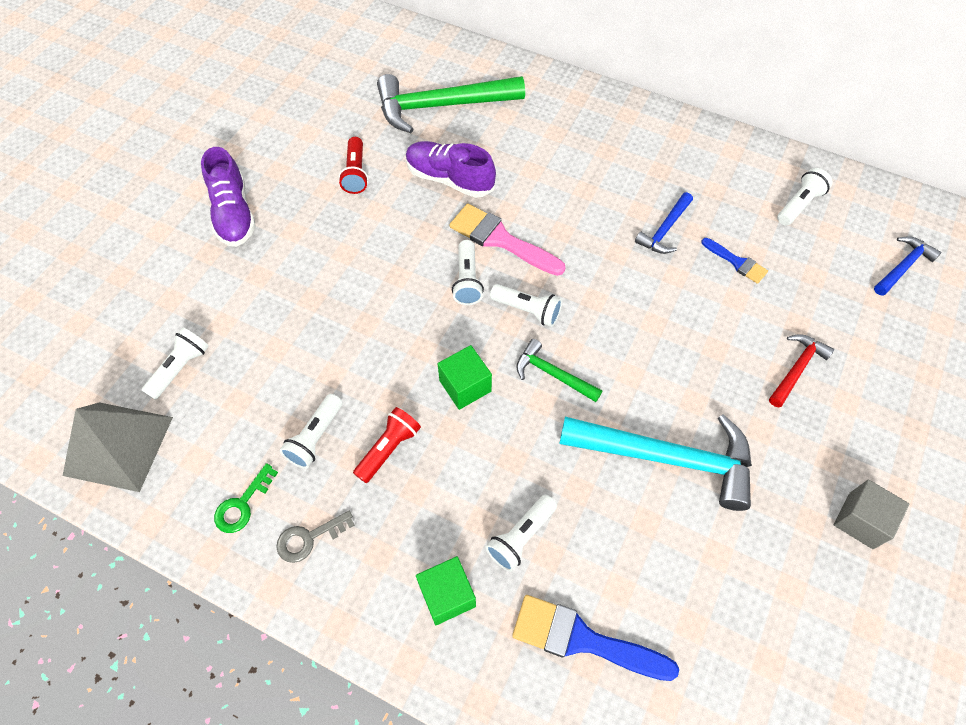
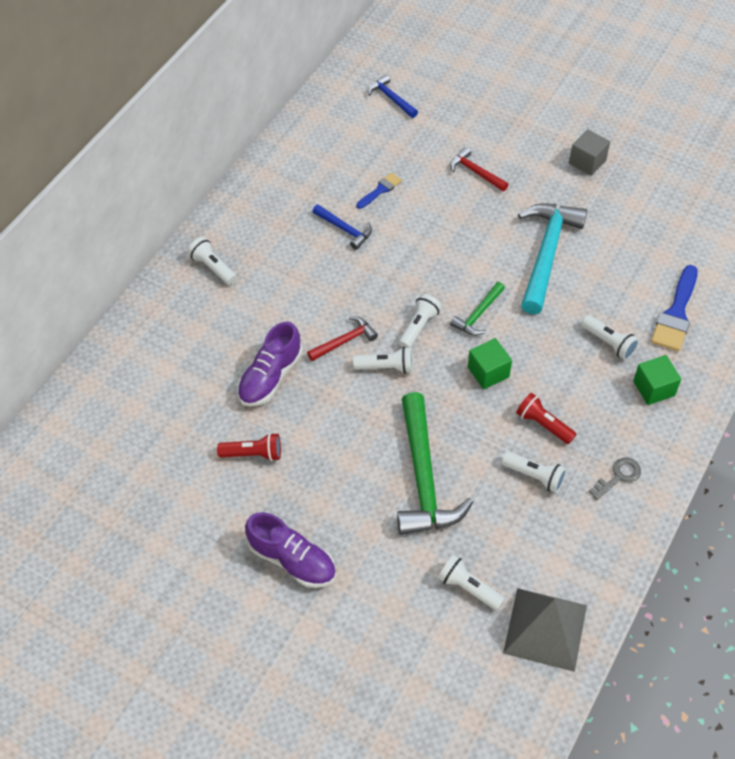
camera: 85 degrees left, 5 degrees down
(234, 213) = (292, 560): purple shoe -> purple shoe turned 45 degrees clockwise
(242, 504) = (594, 525): green key -> none
(309, 538) = (618, 476): grey key -> grey key turned 105 degrees counterclockwise
(441, 106) = (174, 381): green hammer -> green hammer (423, 477)
(501, 240) = (345, 341): pink brush -> red hammer
(799, 205) = (327, 144): white flashlight -> white flashlight (213, 267)

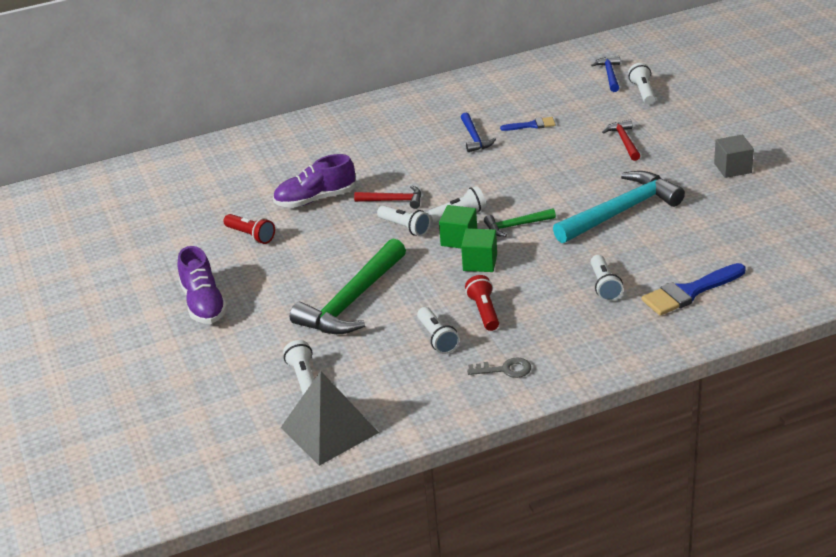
camera: 40 degrees right, 20 degrees down
(213, 267) = (352, 124): white flashlight -> white flashlight (643, 92)
(653, 388) = (607, 330): green cube -> green cube (459, 239)

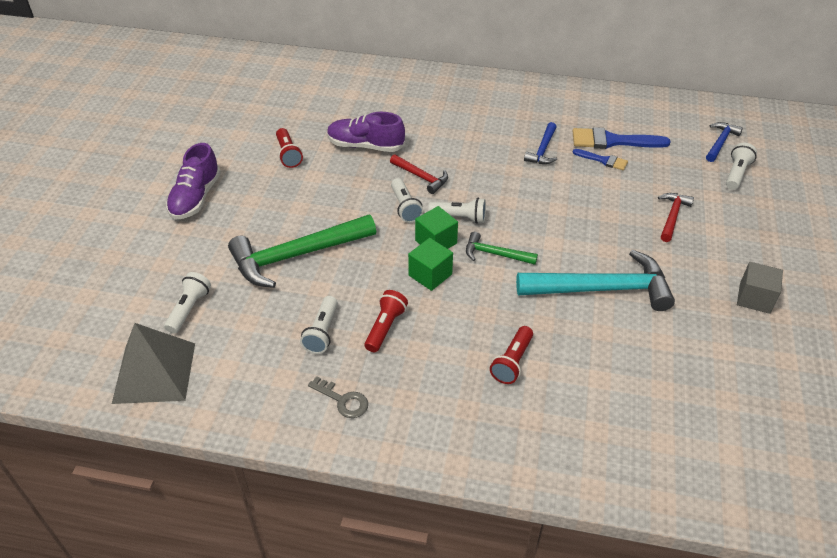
camera: 30 degrees right, 10 degrees up
(604, 286) = (512, 362): white flashlight -> red flashlight
(689, 292) = (586, 417): blue brush -> blue brush (613, 141)

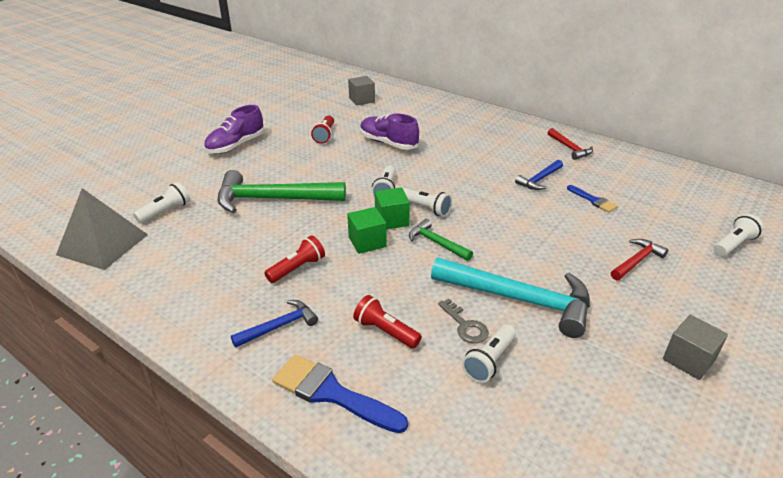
camera: 25 degrees right, 10 degrees down
(292, 92) = (362, 100): none -> grey cube
(322, 332) = (245, 256): white flashlight -> white flashlight (489, 361)
(343, 400) = (216, 311): grey key -> grey key (465, 325)
(421, 177) = (416, 173): red hammer -> red hammer (569, 148)
(512, 362) = (385, 331): red flashlight -> red flashlight turned 75 degrees clockwise
(613, 141) = (613, 188): blue brush -> blue brush (332, 393)
(720, 142) = (730, 215): blue hammer -> blue hammer (279, 326)

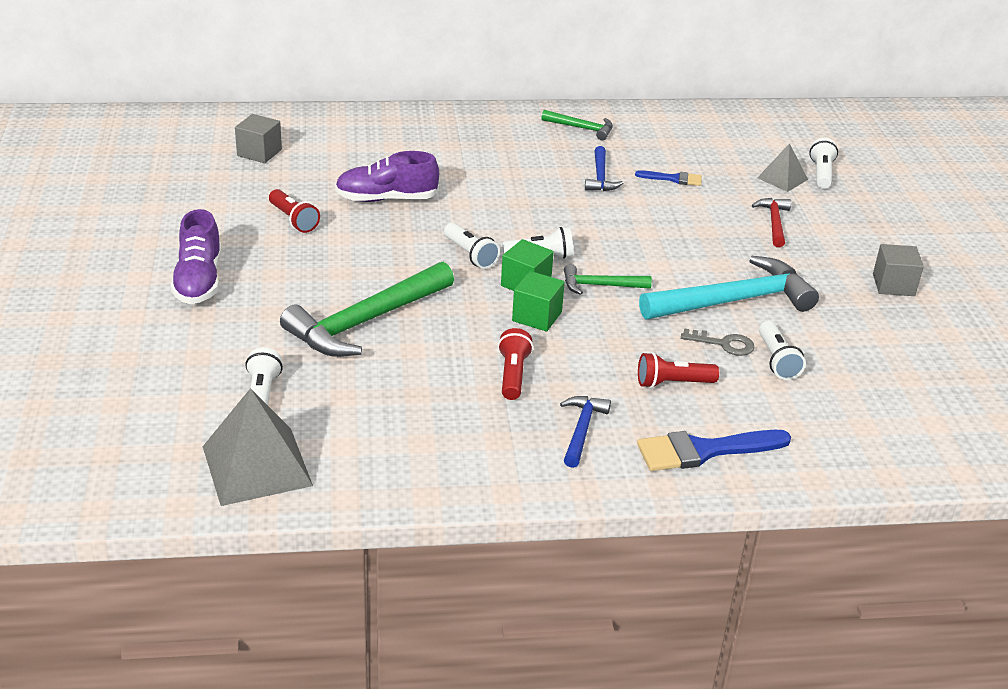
camera: 45 degrees left, 0 degrees up
(569, 148) = (581, 128): red hammer -> green hammer
(689, 234) = (782, 178): none -> grey pyramid

